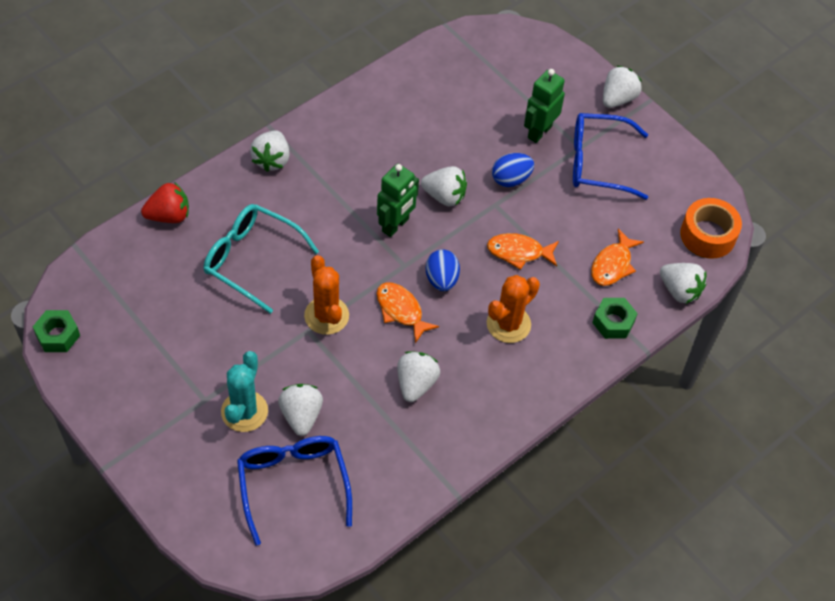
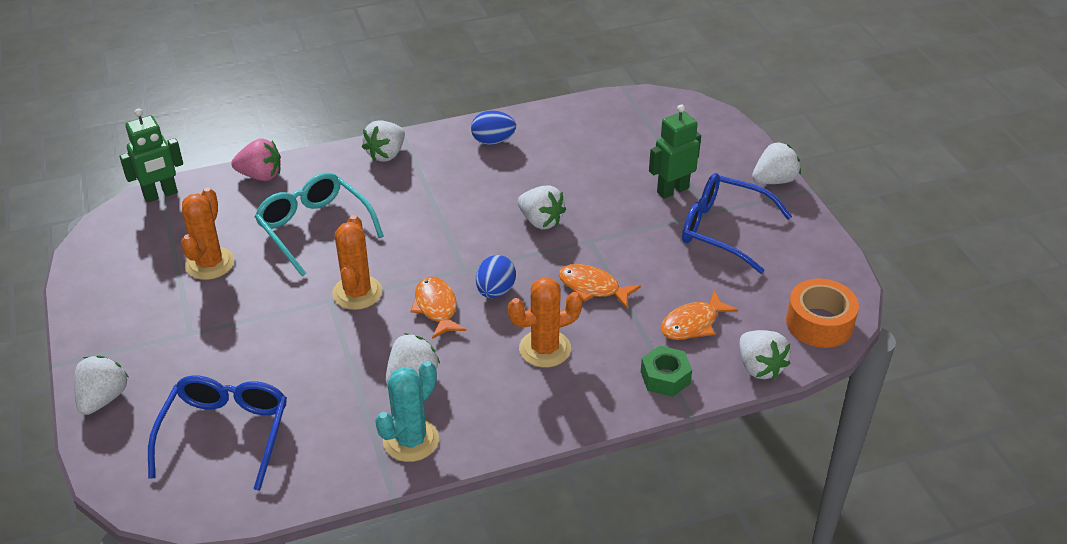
camera: 25 degrees right, 15 degrees down
(58, 335) = (93, 244): green nut -> none
(169, 215) = (260, 175): red strawberry -> pink strawberry
(179, 324) = (210, 264): none -> orange cactus
(244, 411) = (221, 354): turquoise cactus -> turquoise cactus (411, 440)
(301, 416) = (275, 373): white strawberry -> white strawberry (103, 398)
(395, 225) = (475, 234): green robot -> green robot (160, 195)
(511, 179) = (619, 223): blue egg -> blue egg (493, 141)

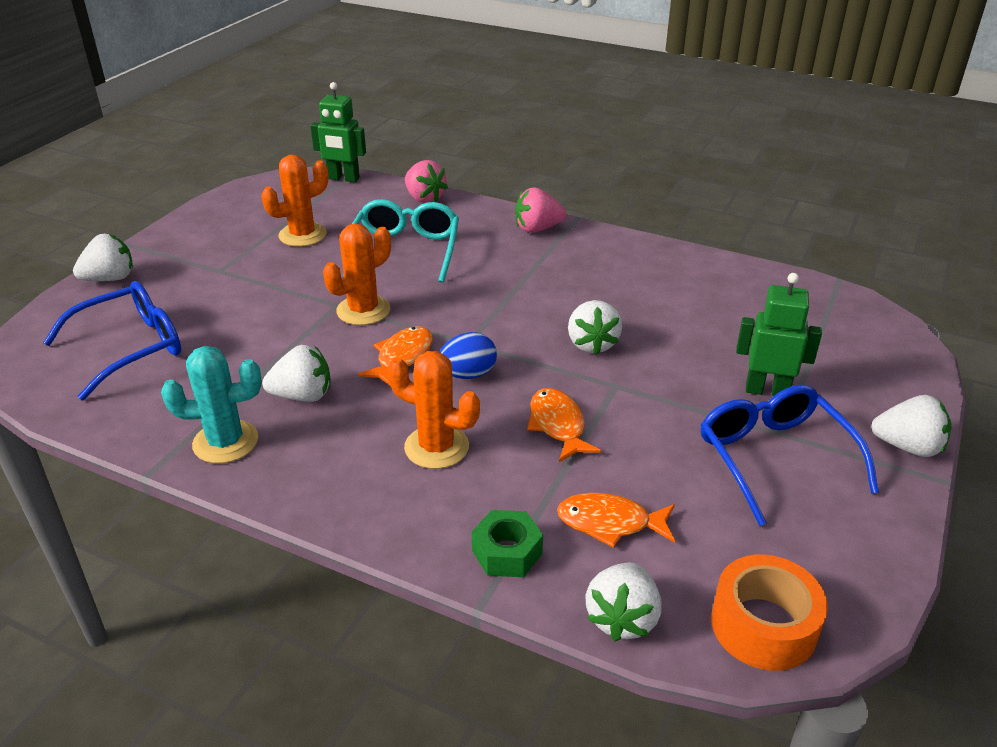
camera: 45 degrees right, 5 degrees down
(386, 154) = (537, 229): white strawberry -> pink strawberry
(493, 141) = (643, 262): blue egg -> none

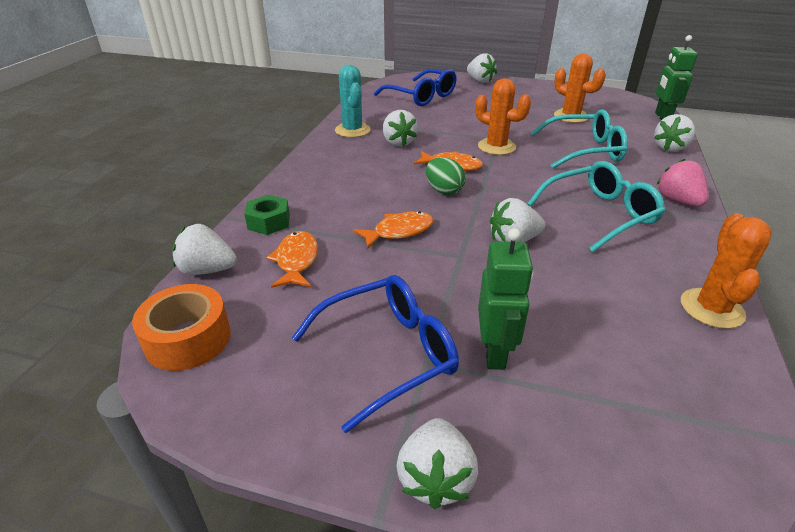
camera: 80 degrees right, 0 degrees up
(424, 198) = (670, 148): pink strawberry -> white strawberry
(436, 447) = (362, 188): orange cactus -> orange cactus (711, 308)
(468, 374) = (444, 190): blue egg -> green egg
(552, 279) = (599, 214): none -> turquoise glasses

